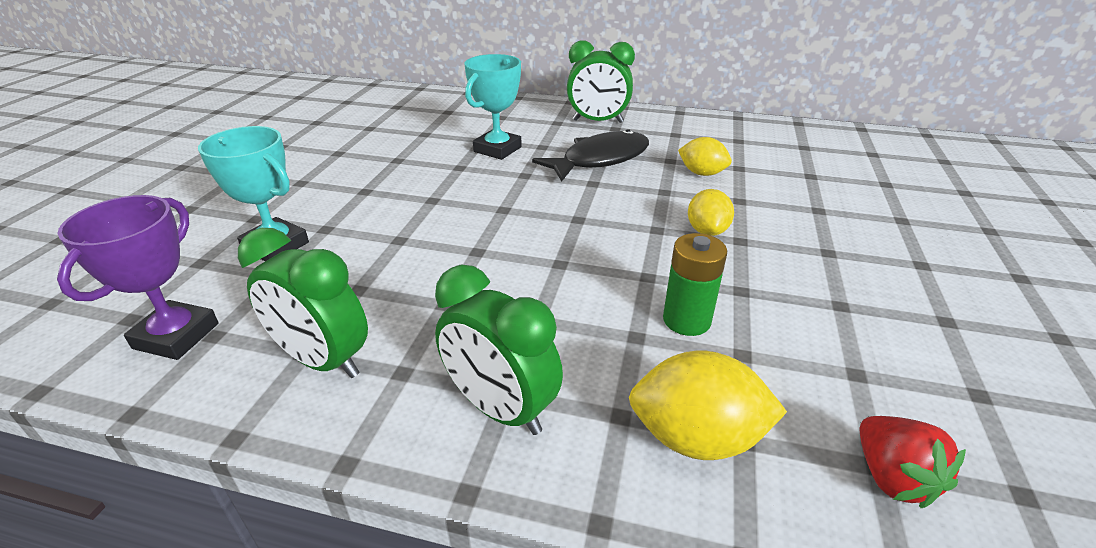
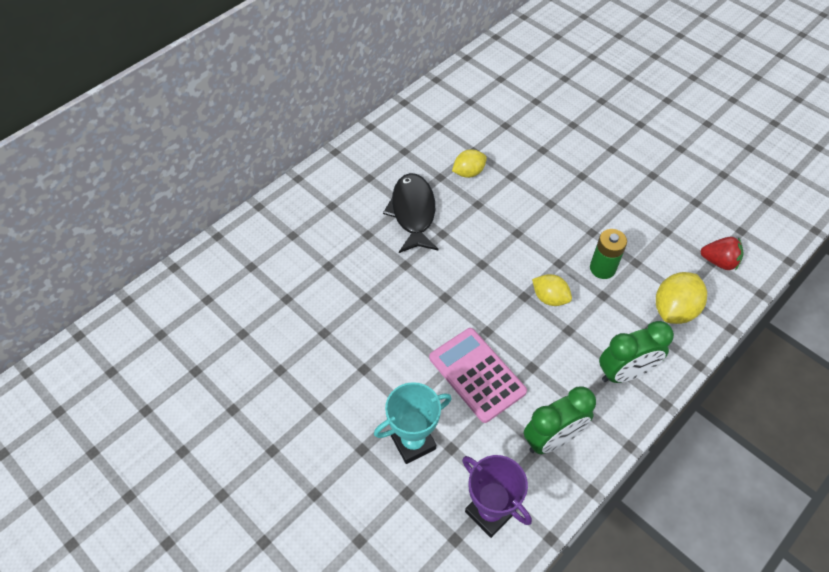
camera: 60 degrees left, 20 degrees up
(401, 262) = (477, 375): none -> pink calculator
(497, 149) = (353, 263): turquoise trophy -> none
(598, 121) = (350, 181): green clock -> none
(707, 231) = (533, 212): yellow lemon -> yellow lemon (549, 298)

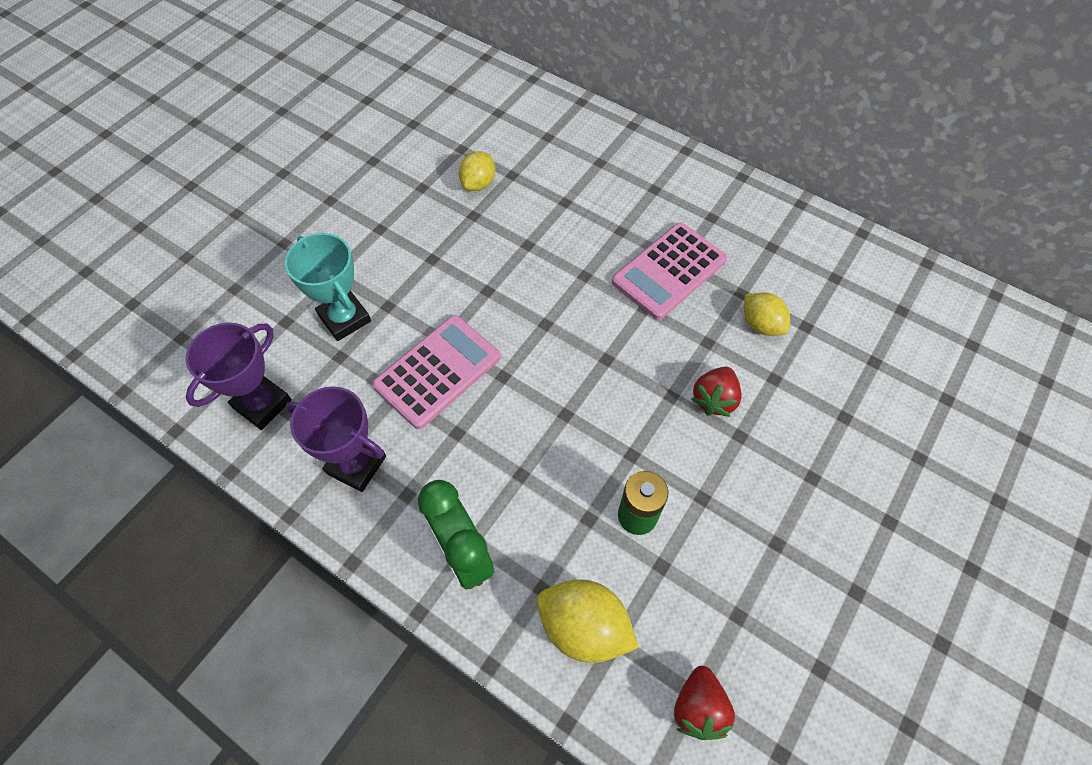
camera: 80 degrees right, 5 degrees up
(413, 212) = (669, 271): black fish -> pink calculator
(522, 210) = (714, 399): none -> red strawberry
(549, 298) = (569, 446): yellow lemon -> yellow lemon (478, 183)
(552, 439) = (356, 464): green clock -> purple trophy

